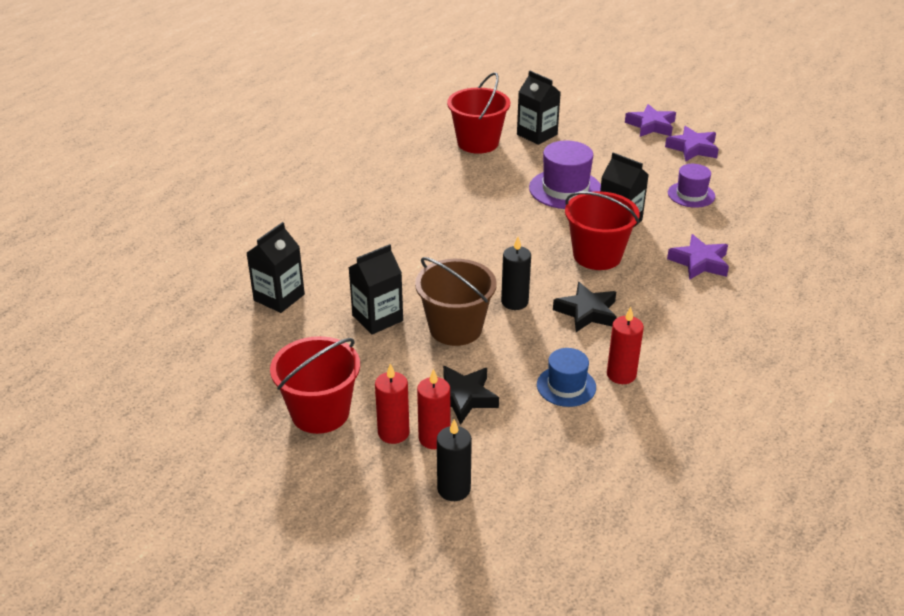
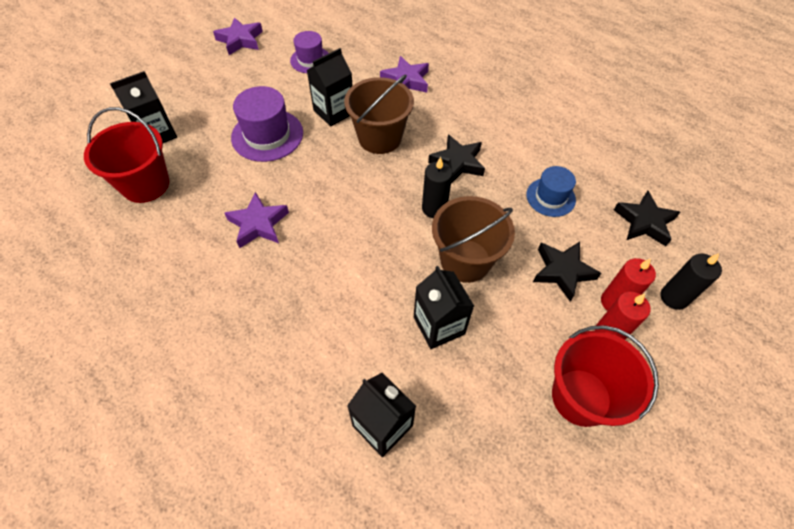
camera: 80 degrees left, 20 degrees up
(559, 468) = (644, 222): none -> black star
(597, 255) = (380, 138): red bucket -> brown bucket
(621, 375) = (539, 160): red candle -> none
(651, 126) = (188, 54): purple star -> purple star (258, 224)

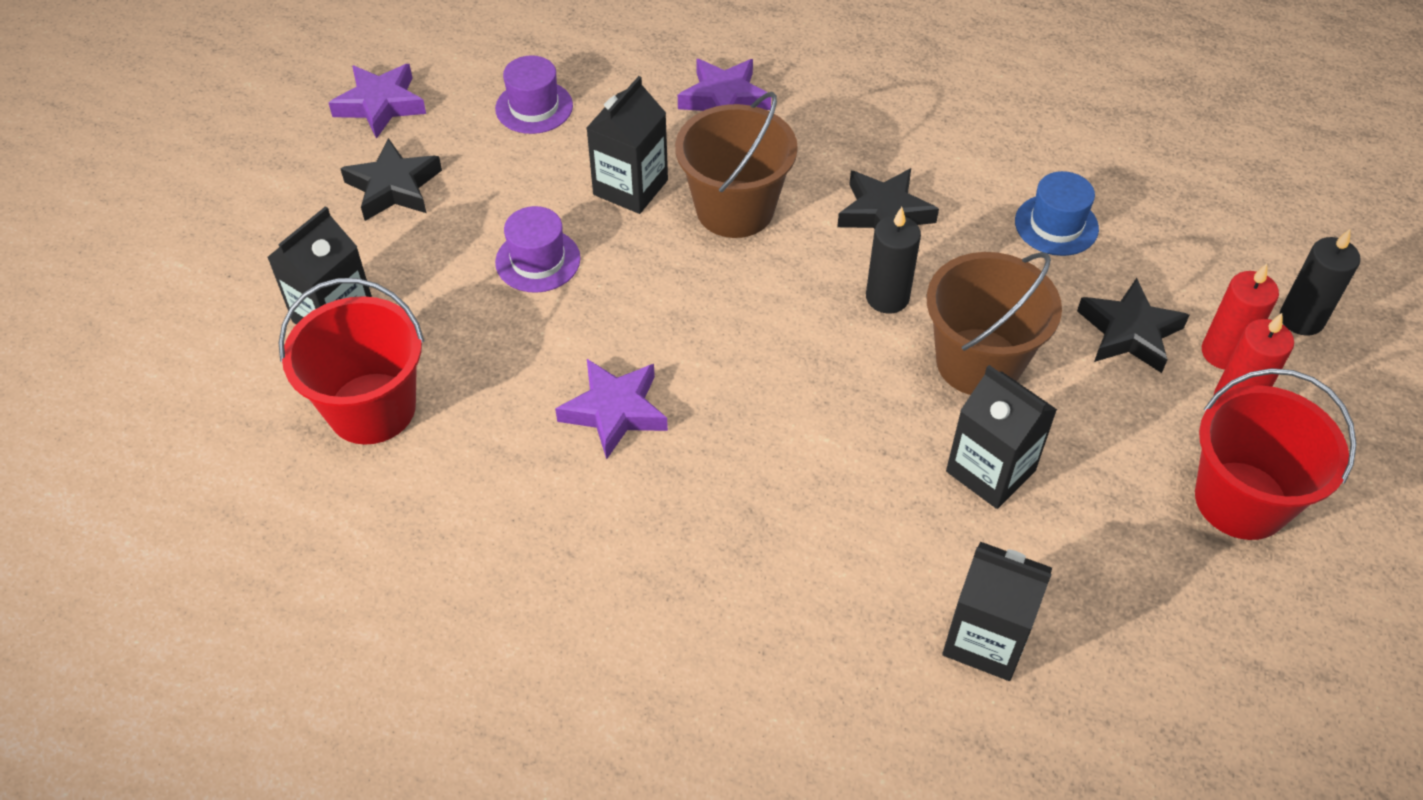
camera: 20 degrees left, 5 degrees down
(267, 135) = (538, 260): purple hat -> purple hat, size x0.64
(644, 222) = (1210, 221): black star -> black star (394, 187)

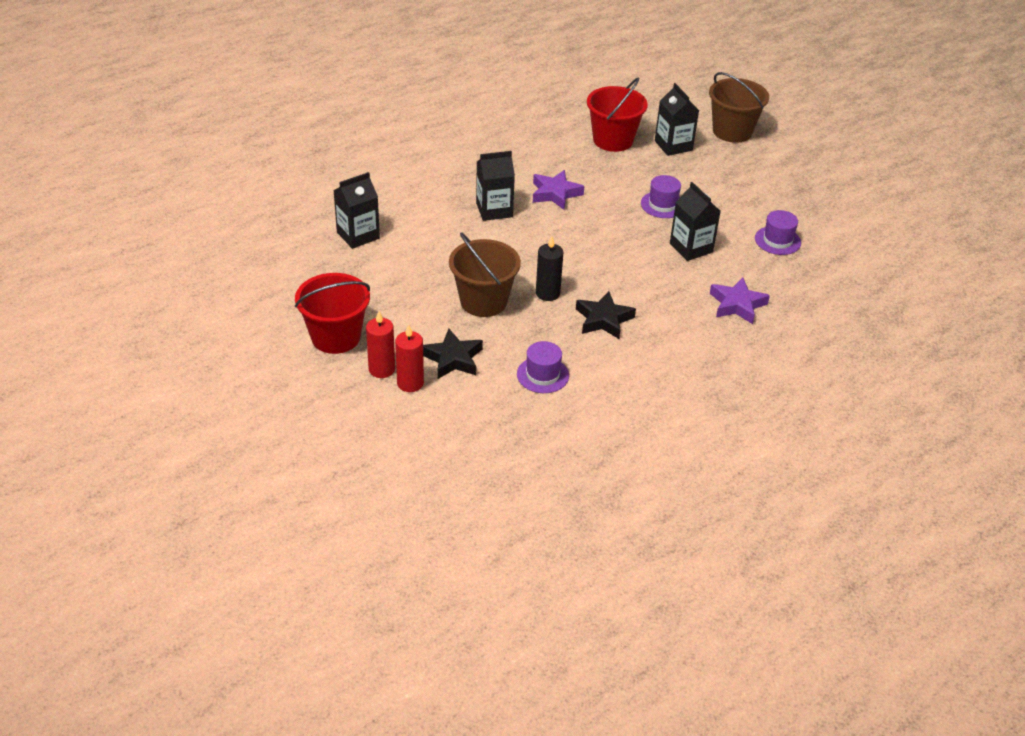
camera: 120 degrees right, 10 degrees down
(380, 105) = (814, 196): purple star -> none
(394, 187) = (747, 182): black star -> none
(735, 209) = (648, 273): brown bucket -> brown bucket (732, 131)
(990, 471) = (426, 275): black carton -> black carton (494, 210)
(1056, 225) = (542, 375): blue hat -> purple hat
(1301, 319) = (400, 425): black candle -> none

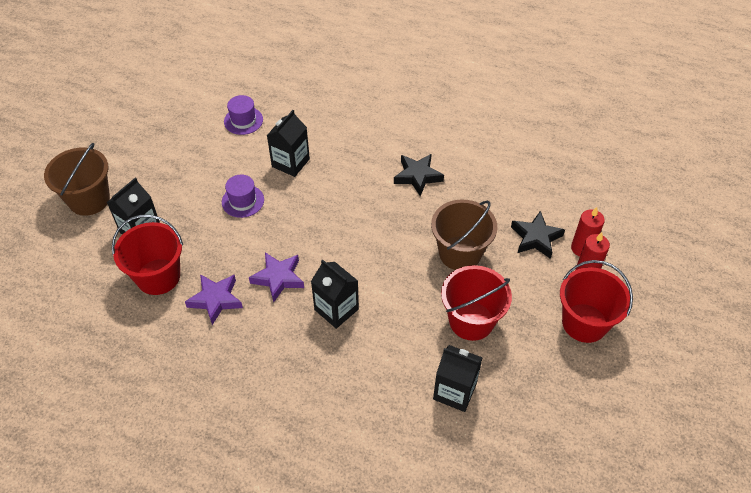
camera: 120 degrees left, 10 degrees up
(408, 273) = (471, 321): none -> red bucket
(542, 375) = (503, 182): purple hat -> none
(547, 293) = (416, 220): black candle -> none
(737, 304) = (340, 116): purple star -> purple star (215, 300)

